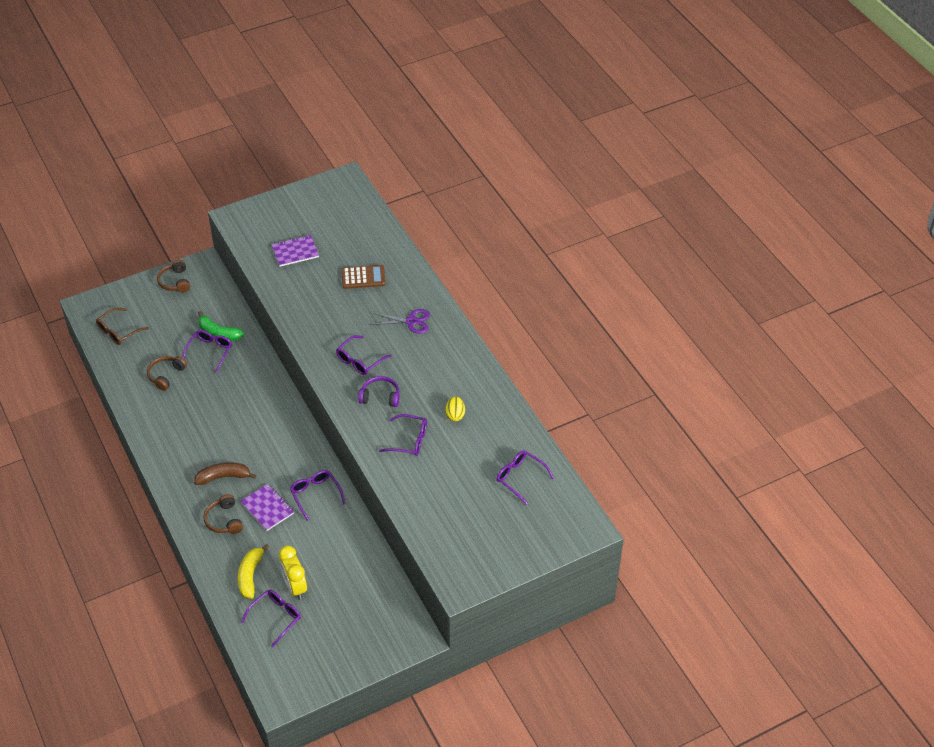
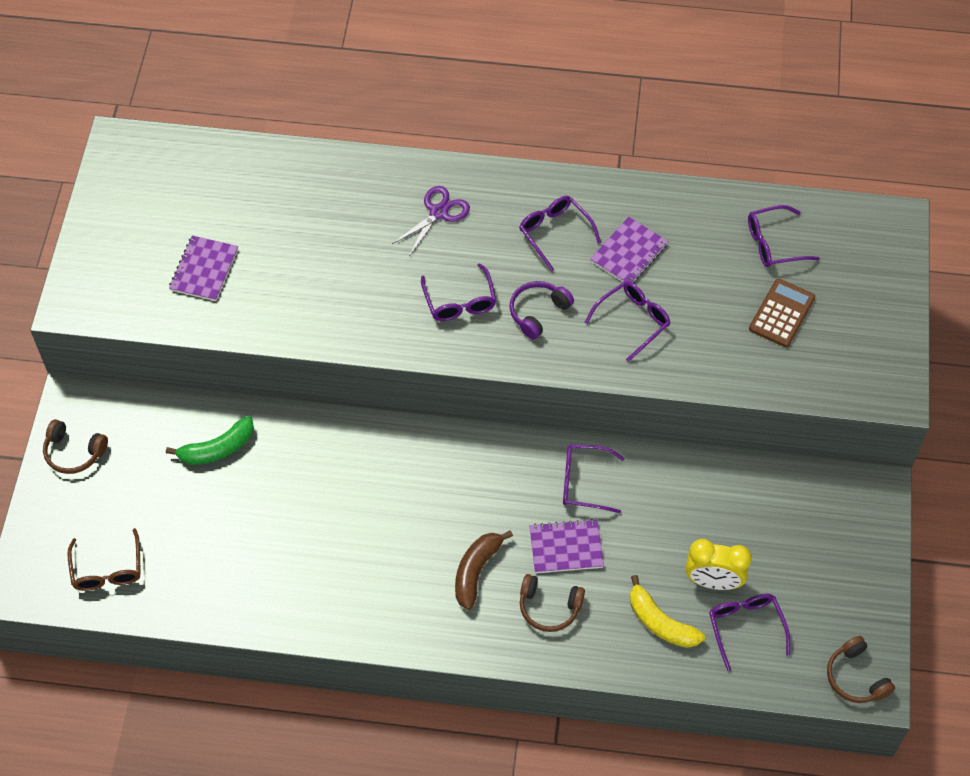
camera: 55 degrees left, 10 degrees up
(166, 375) = (241, 550): brown headphones -> brown headphones (856, 677)
(210, 352) = (242, 476): purple glasses -> purple glasses (554, 233)
(363, 277) = (318, 221): brown calculator -> brown calculator (781, 313)
(455, 415) = (628, 253): yellow egg -> purple notebook

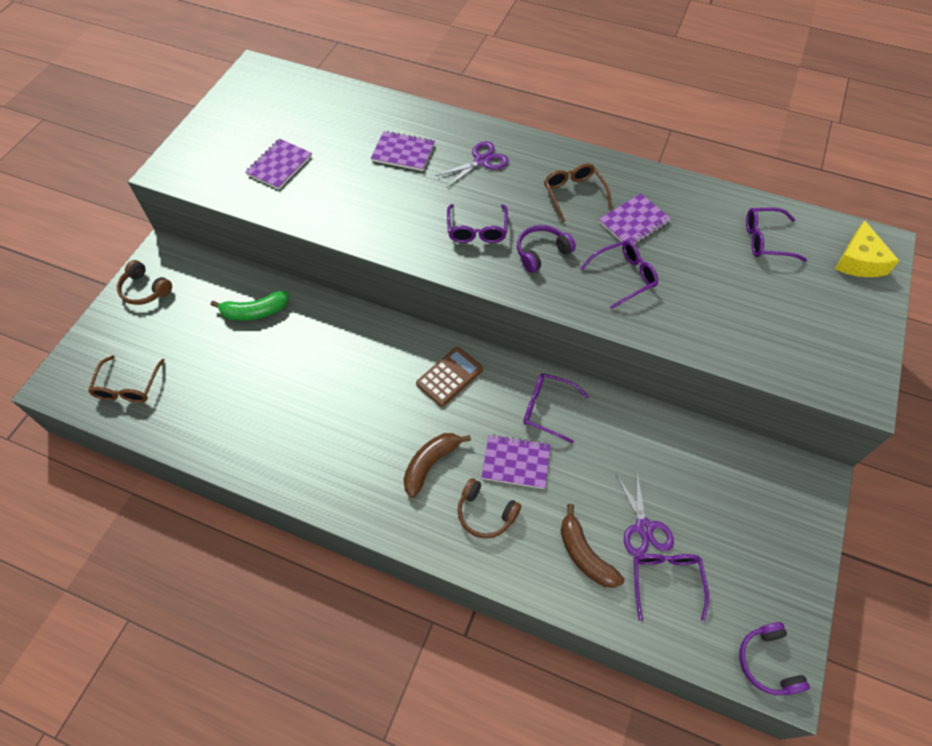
camera: 15 degrees right, 0 degrees up
(344, 221) = (403, 153): none -> purple notebook
(554, 233) = (574, 194): purple glasses -> brown glasses
(660, 622) = (584, 554): yellow banana -> brown banana
(713, 581) = (643, 528): yellow clock -> purple scissors
(781, 313) = (763, 299): brown calculator -> brown calculator (449, 377)
(856, 677) = (767, 662): brown headphones -> purple headphones
(873, 247) = (859, 261): none -> yellow cheese

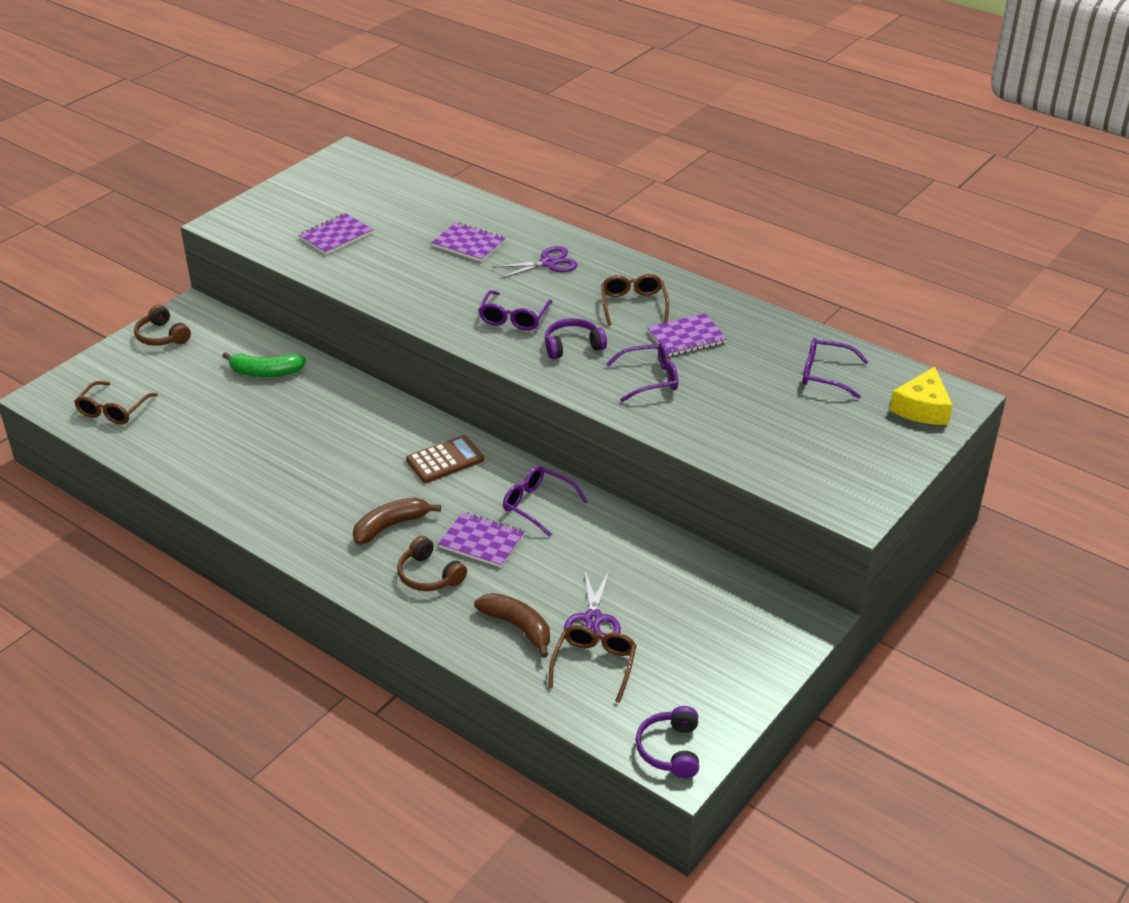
camera: 15 degrees right, 20 degrees down
(584, 554) = (518, 627): brown banana -> brown banana turned 150 degrees clockwise
(665, 581) = (594, 665): purple glasses -> brown glasses

